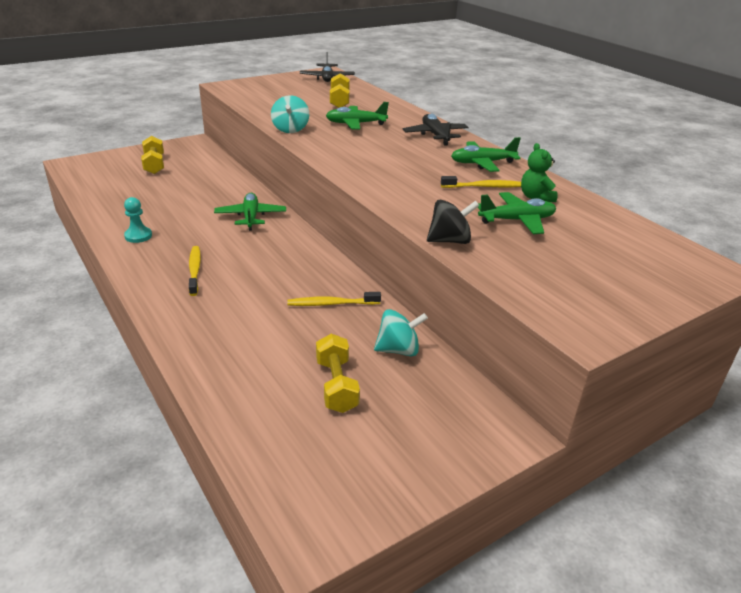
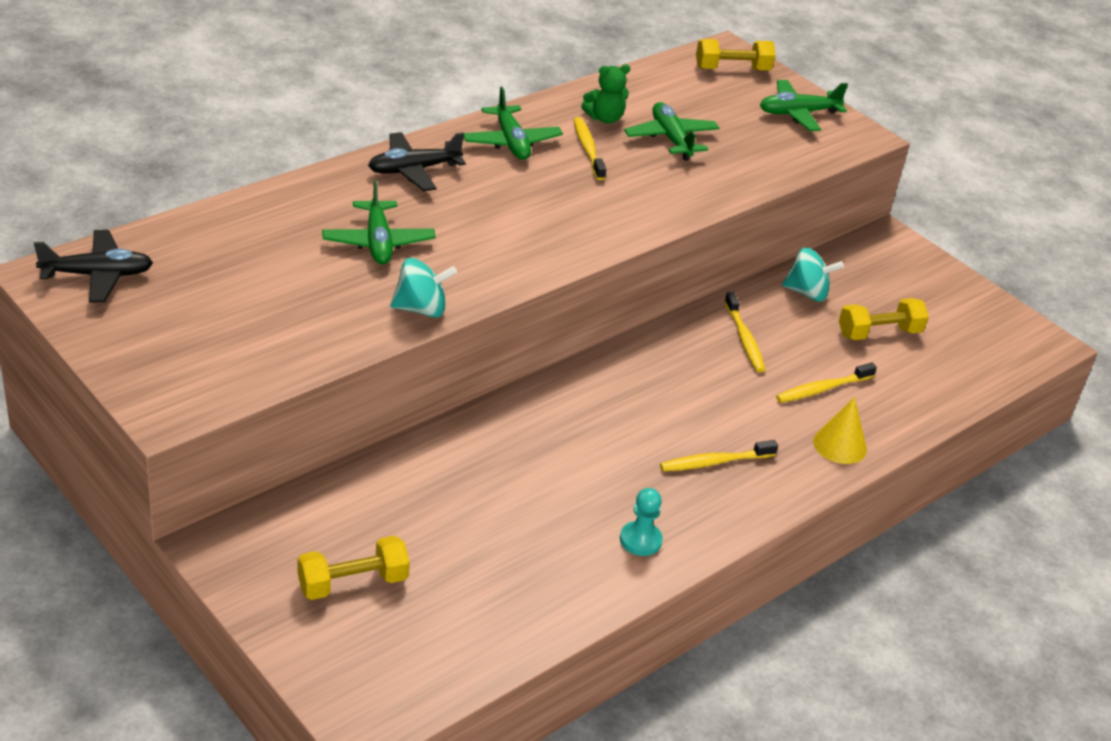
camera: 100 degrees left, 5 degrees up
(190, 330) = (840, 445): none -> yellow cone
(251, 217) = (544, 425): green plane -> green plane (798, 113)
(261, 334) = (822, 389): none -> yellow toothbrush
(339, 101) = (255, 259): yellow dumbbell -> yellow dumbbell (732, 69)
(398, 350) = (807, 293): turquoise spinning top -> turquoise spinning top turned 120 degrees clockwise
(449, 240) = (737, 186): black spinning top -> none

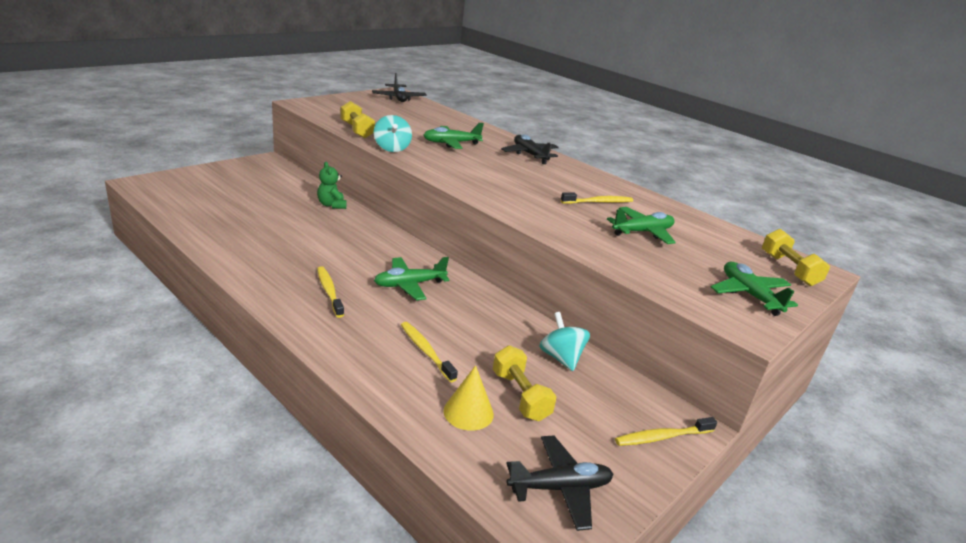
camera: 85 degrees right, 10 degrees down
(352, 583) = (235, 184): yellow dumbbell -> yellow dumbbell (357, 130)
(511, 142) = (585, 180): green plane -> green plane (409, 285)
(605, 118) = (646, 211): green teddy bear -> green teddy bear (331, 205)
(640, 540) = (252, 258): turquoise pawn -> none
(744, 339) = (479, 318): yellow toothbrush -> yellow toothbrush (662, 437)
(807, 293) = (561, 358): turquoise spinning top -> turquoise spinning top turned 150 degrees clockwise
(840, 445) = (353, 352): yellow cone -> yellow cone (468, 412)
(992, 333) = (560, 488): none -> black plane

